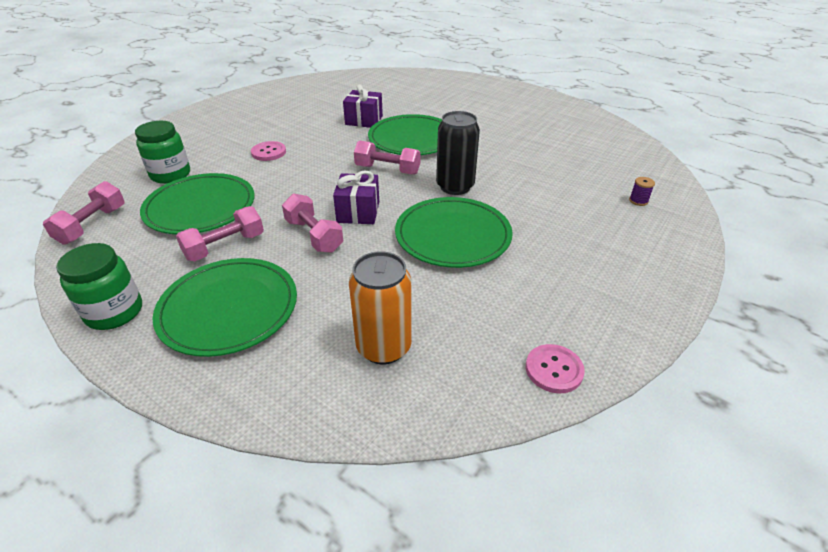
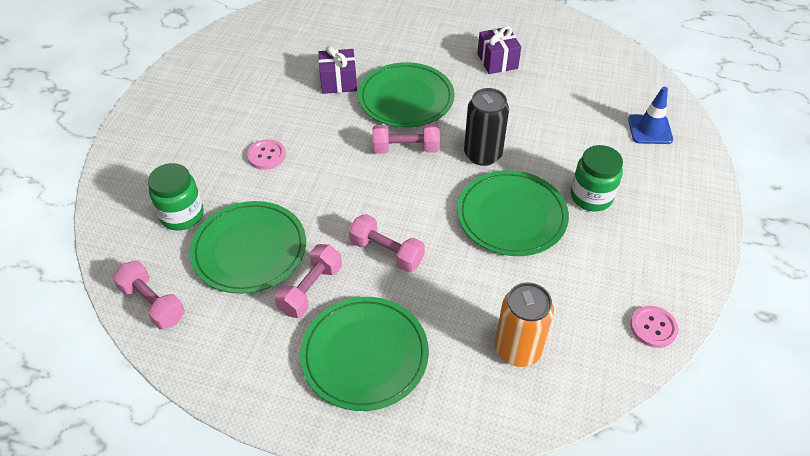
camera: 20 degrees left, 10 degrees up
(92, 225) = (153, 304): pink dumbbell -> pink dumbbell turned 45 degrees counterclockwise
(114, 312) = (263, 391): green jar -> green jar (591, 197)
(358, 212) = (410, 212): purple gift -> purple gift (497, 61)
(638, 201) = (650, 129): purple spool -> blue traffic cone

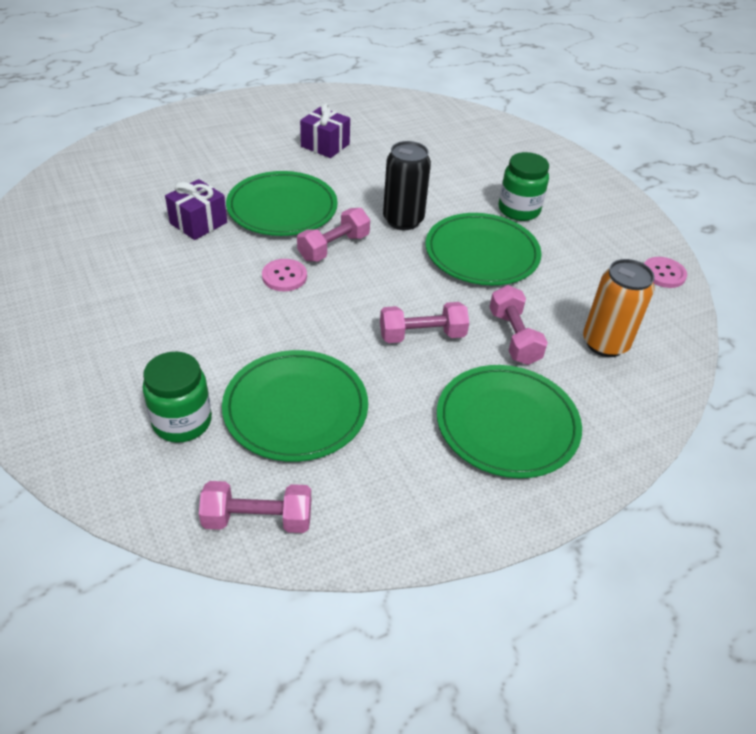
camera: 45 degrees left, 5 degrees down
(266, 155) = (205, 320): pink button -> pink button (284, 276)
(310, 289) = (396, 404): pink dumbbell -> pink dumbbell (513, 337)
(650, 129) = (499, 145): blue traffic cone -> none

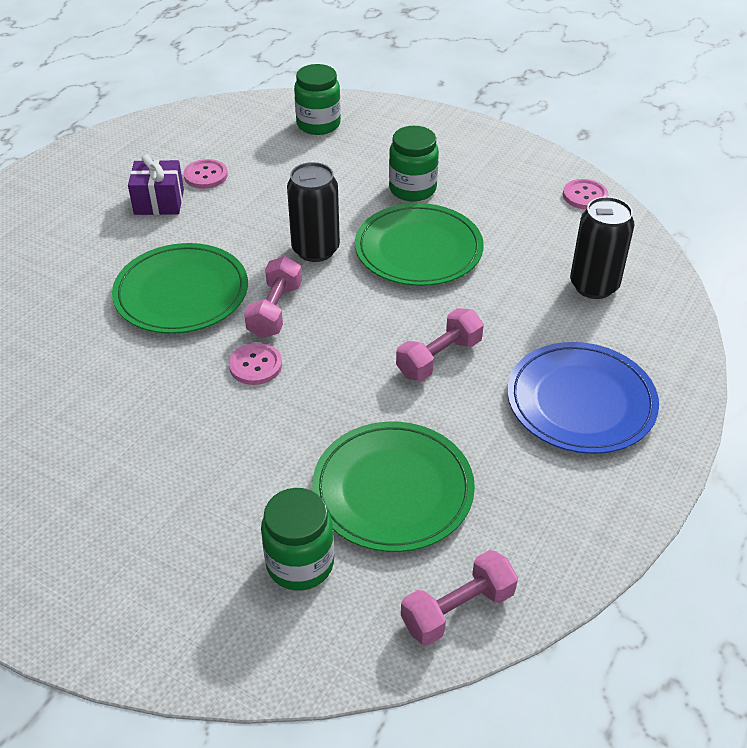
camera: 30 degrees left, 0 degrees up
(198, 223) = (107, 352): purple gift -> none
(373, 141) = (206, 175): none -> pink button
(488, 139) = (318, 124): none -> green jar
(507, 424) = (581, 402): green plate -> blue plate
(513, 337) = (517, 318): pink dumbbell -> none
(605, 343) = (594, 286): orange can -> black can

